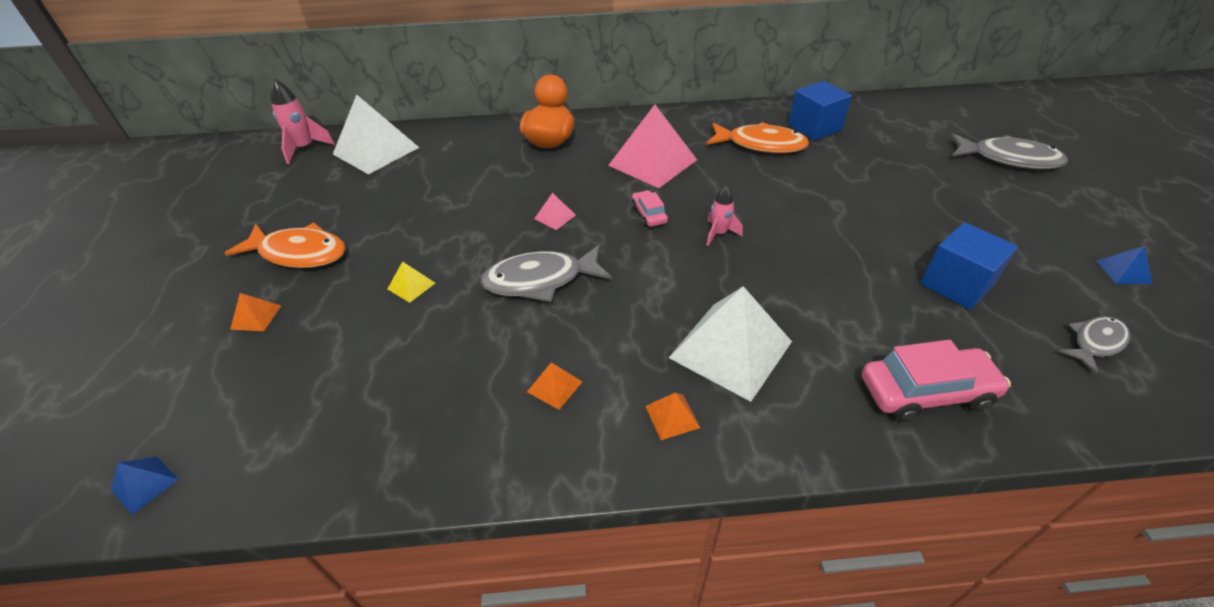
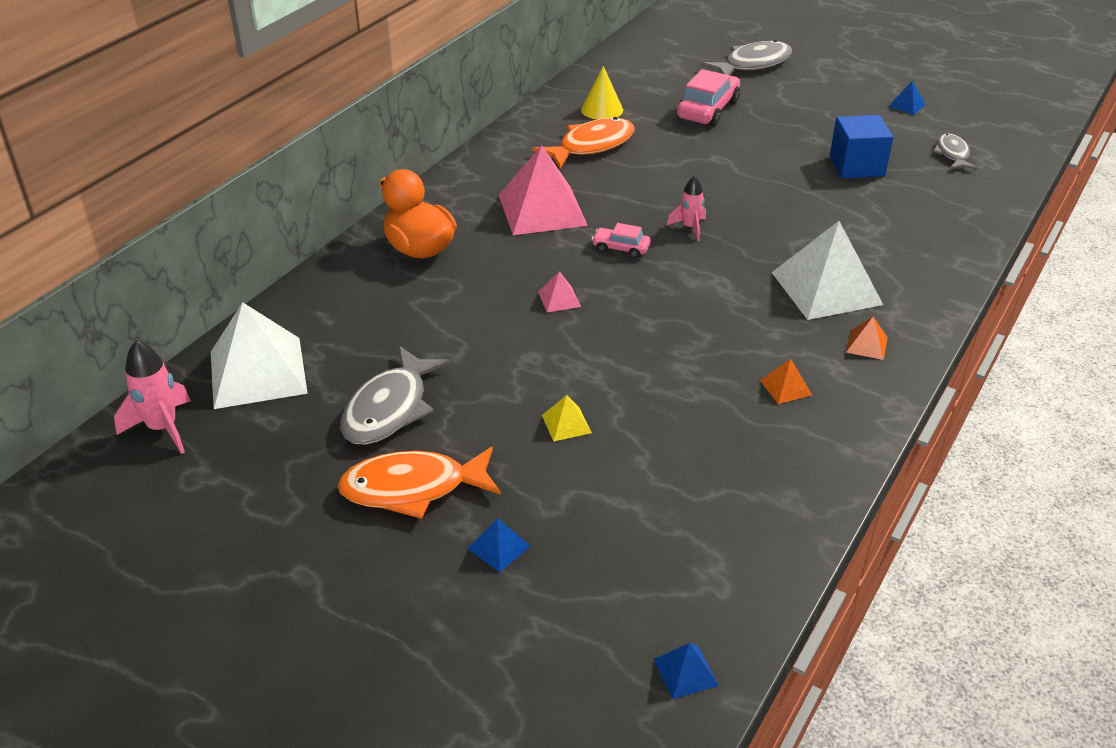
camera: 55 degrees left, 5 degrees down
(256, 317) = (499, 547): orange pyramid -> blue pyramid
(299, 253) = (412, 488): orange fish -> orange fish turned 150 degrees counterclockwise
(540, 280) = (646, 344): grey fish -> grey fish (389, 409)
(814, 128) = (602, 109): blue cube -> yellow cone
(925, 392) = (936, 234): pink car -> pink car (708, 110)

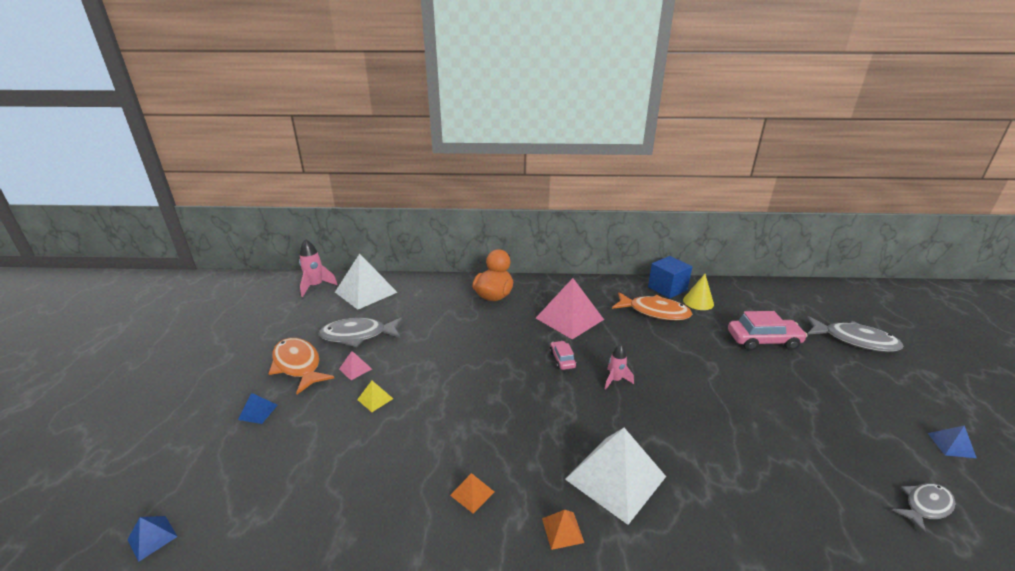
camera: 60 degrees right, 10 degrees down
(559, 299) = (490, 354): pink pyramid -> pink pyramid (355, 369)
(856, 166) = (806, 442): blue cube -> blue cube (667, 288)

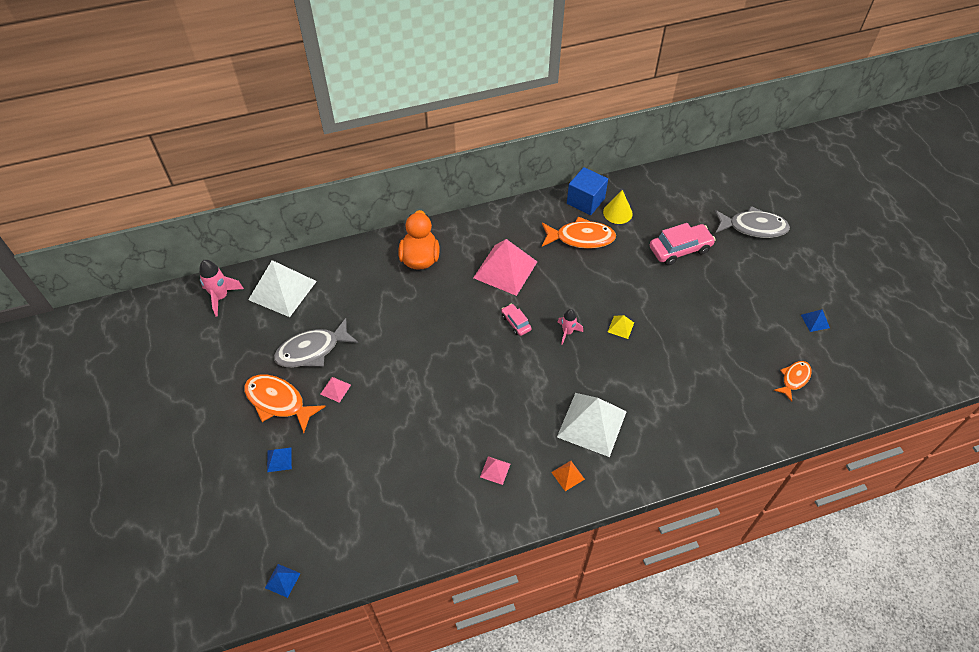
camera: 20 degrees left, 25 degrees up
(375, 399) = (373, 414): yellow pyramid -> yellow pyramid (620, 327)
(472, 493) = (495, 470): orange pyramid -> pink pyramid
(925, 506) = (794, 379): grey fish -> orange fish

